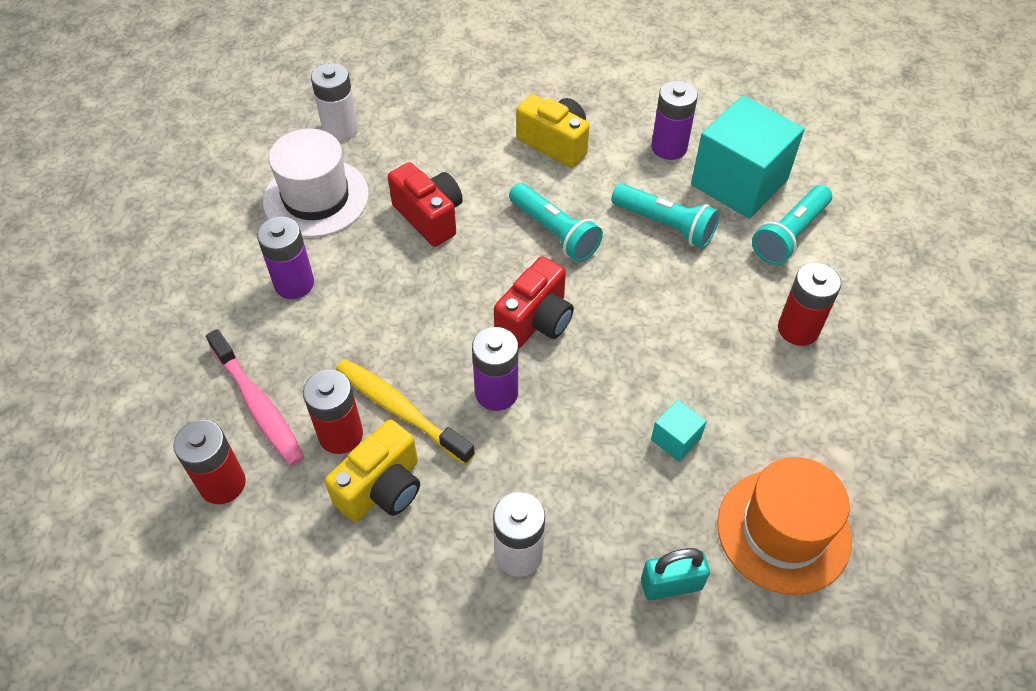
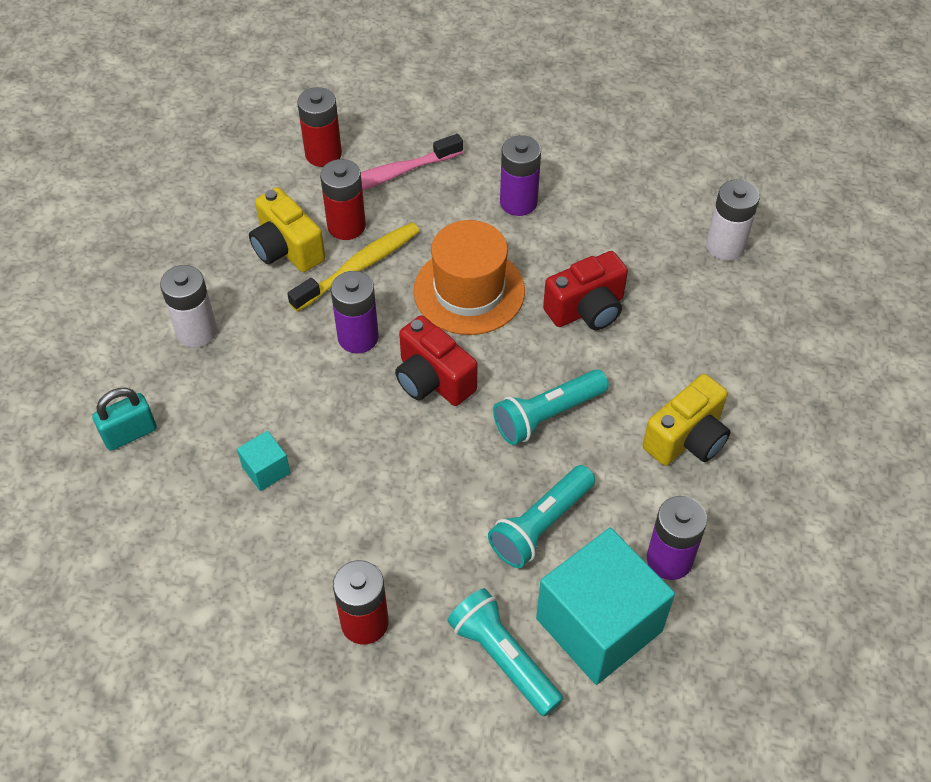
camera: 100 degrees right, 0 degrees up
(316, 198) = (626, 222): white hat -> none
(671, 584) = (130, 433): turquoise padlock -> turquoise padlock turned 60 degrees clockwise
(783, 531) = (144, 535): orange hat -> orange hat (469, 291)

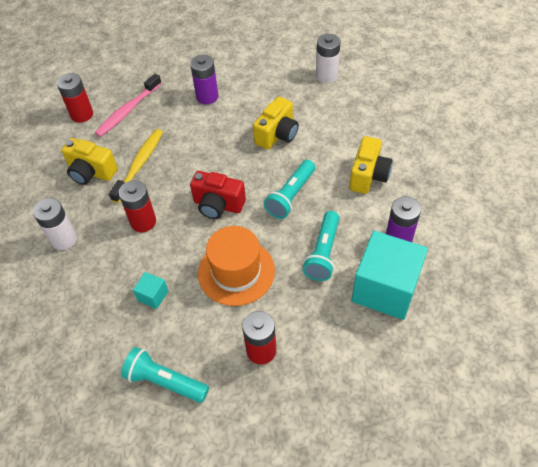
camera: 25 degrees left, 0 degrees up
(130, 433) = (57, 314): turquoise padlock -> none
(346, 226) = (119, 146): red battery -> red battery (143, 222)
(358, 337) = (162, 201): purple battery -> none
(469, 291) = (209, 151): orange hat -> orange hat (236, 272)
(503, 658) = (347, 330): turquoise flashlight -> turquoise flashlight (165, 381)
(587, 309) = (277, 135): red camera -> yellow camera

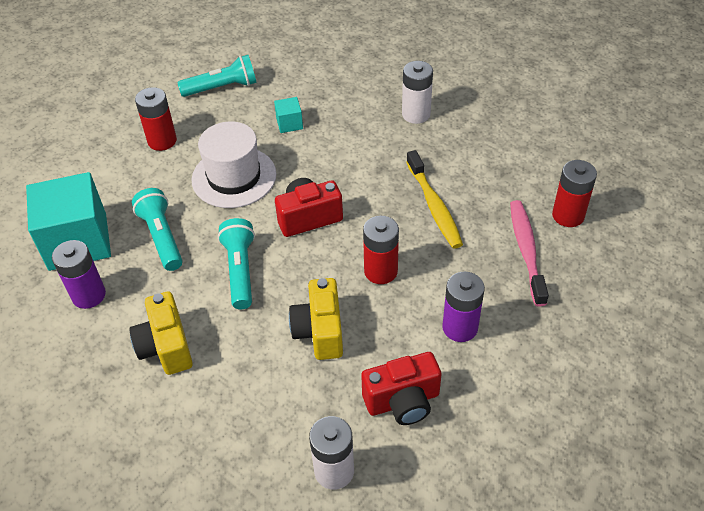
camera: 140 degrees right, 5 degrees down
(91, 172) = (470, 172): yellow camera -> none
(143, 222) = (364, 164): red battery -> red battery (381, 271)
(236, 272) = (234, 177): orange hat -> white hat
(269, 83) = (403, 401): none -> red camera

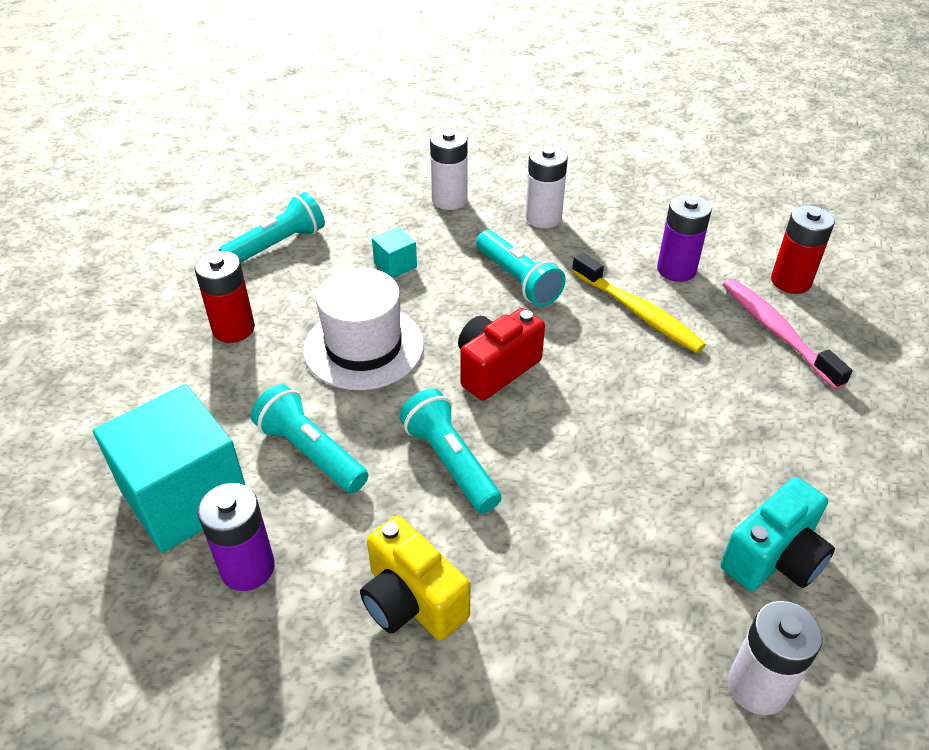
camera: 25 degrees left, 5 degrees down
(320, 331) = (608, 506): yellow camera -> none
(357, 83) = (449, 200): none -> white battery
(365, 158) = (518, 280): none -> turquoise flashlight
(381, 271) = (630, 406): red battery -> none
(403, 401) = (773, 558): red camera -> turquoise camera
(460, 327) = (771, 443): purple battery -> purple battery (676, 269)

